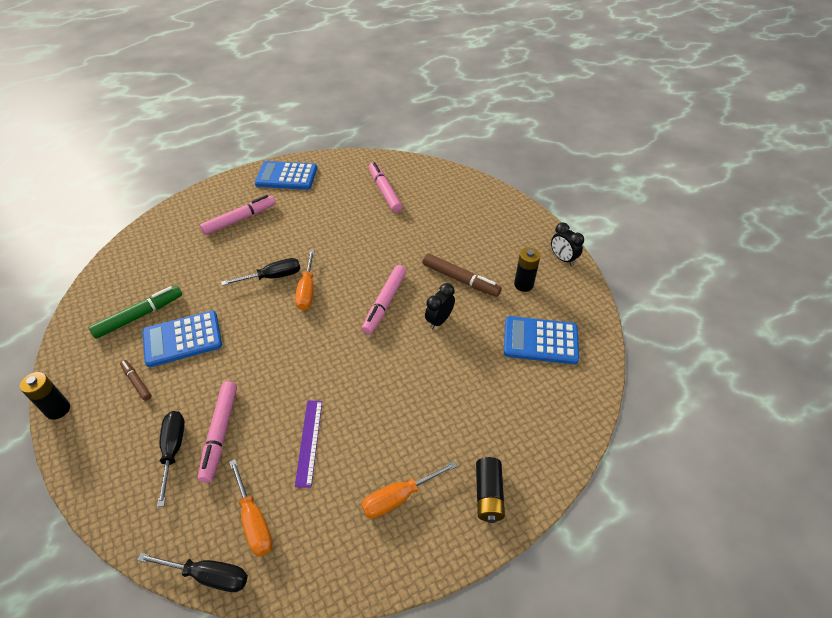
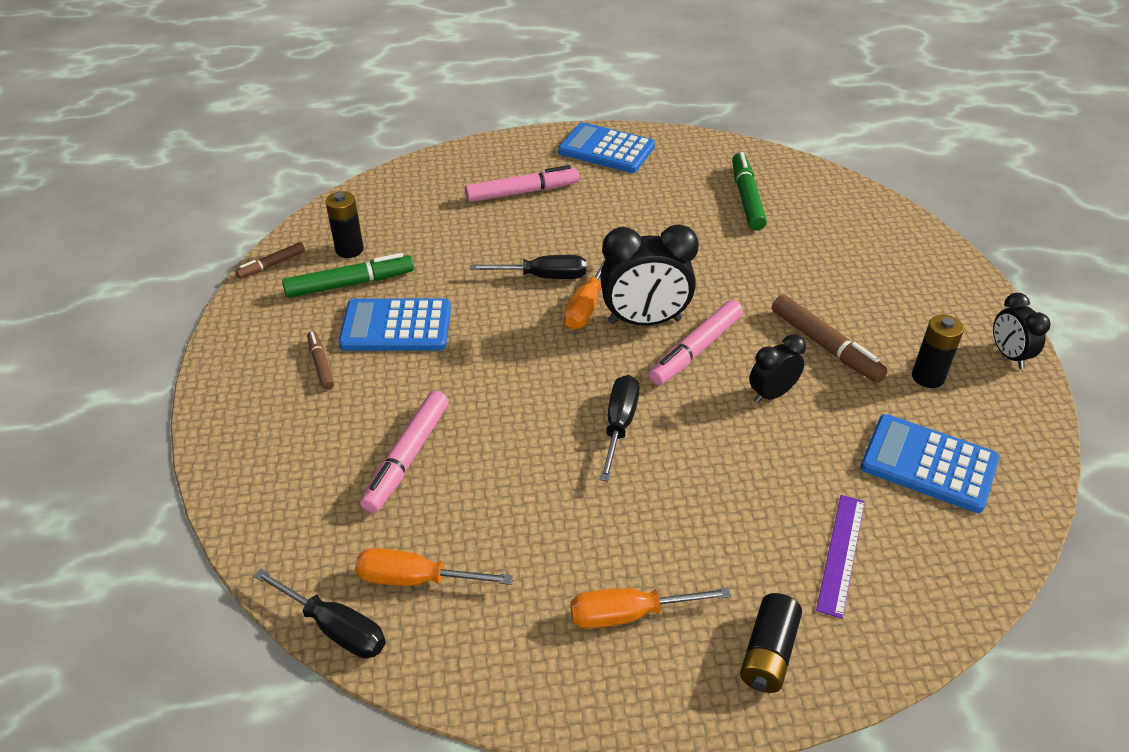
camera: 20 degrees right, 5 degrees down
(58, 409) = (215, 371): black battery -> black battery (349, 250)
(76, 316) = (272, 265): none -> brown marker
(173, 451) = (340, 461): black screwdriver -> black screwdriver (619, 425)
(254, 520) = (416, 579): orange screwdriver -> orange screwdriver turned 105 degrees clockwise
(309, 442) = (524, 503): purple ruler -> purple ruler (841, 554)
(347, 291) = (644, 321): none -> black clock
(385, 191) = (747, 198): pink marker -> green marker

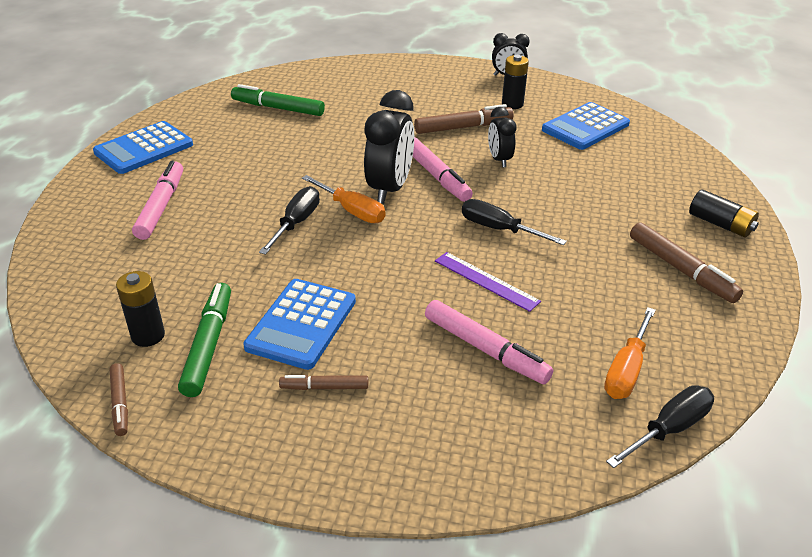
camera: 70 degrees left, 5 degrees down
(630, 614) = (681, 270): orange screwdriver -> brown marker
(841, 554) = (648, 177): purple ruler -> purple ruler (486, 281)

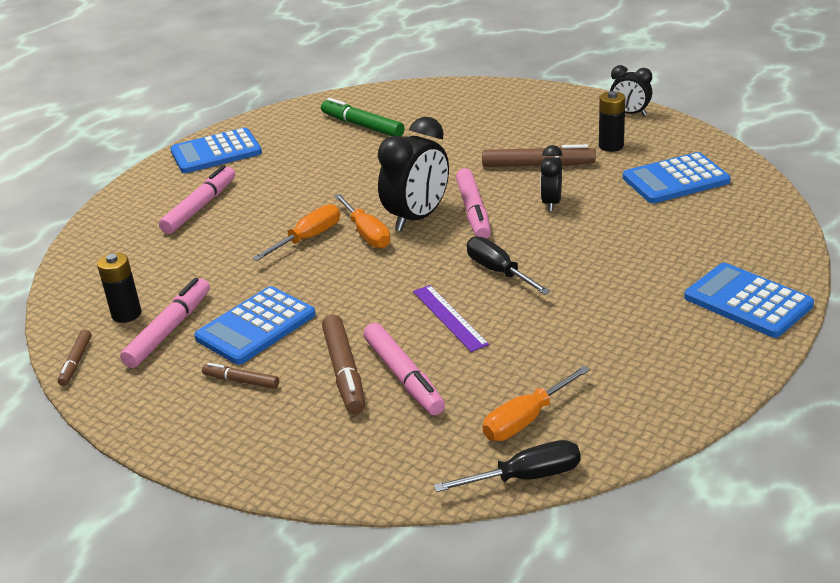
camera: 25 degrees right, 5 degrees down
(209, 345) = (169, 330): green marker -> pink marker
(296, 223) = (308, 238): black screwdriver -> orange screwdriver
(681, 270) = (662, 339): brown marker -> brown marker (344, 372)
(720, 224) = (747, 301): black battery -> blue calculator

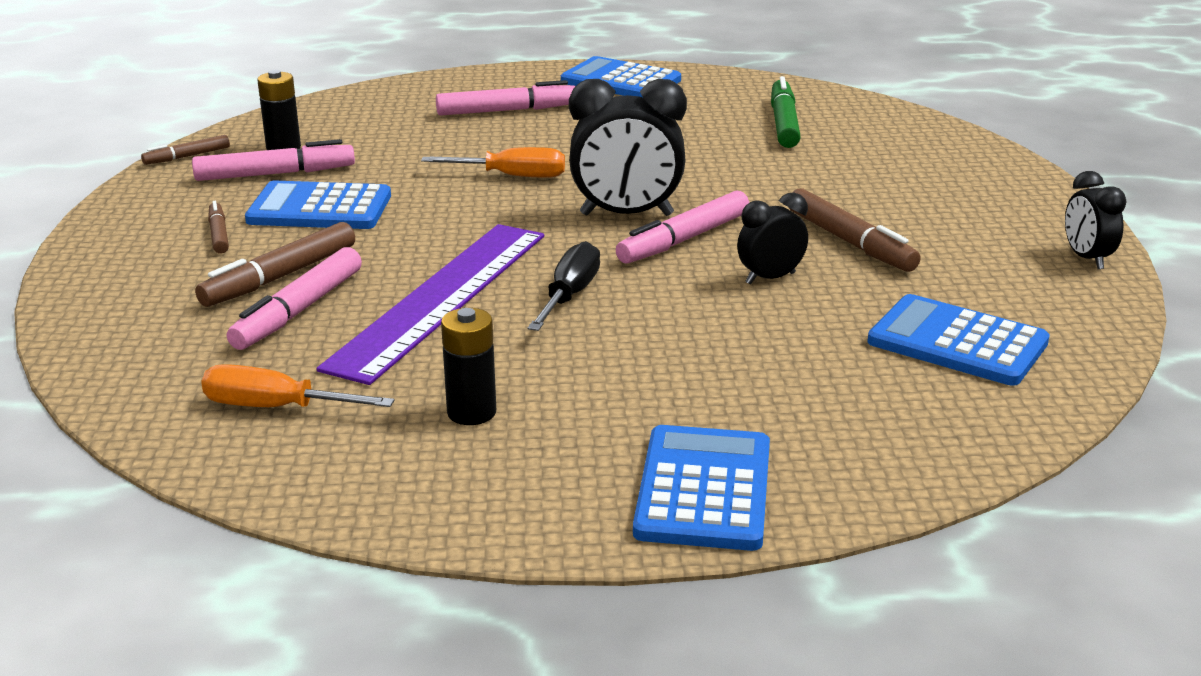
camera: 50 degrees right, 5 degrees down
(366, 234) = (558, 200): orange screwdriver -> none
(449, 317) = (440, 298): purple ruler -> purple ruler, size x2.05
(525, 477) = (163, 442): black screwdriver -> none
(611, 146) = (975, 272): black battery -> black battery (471, 412)

